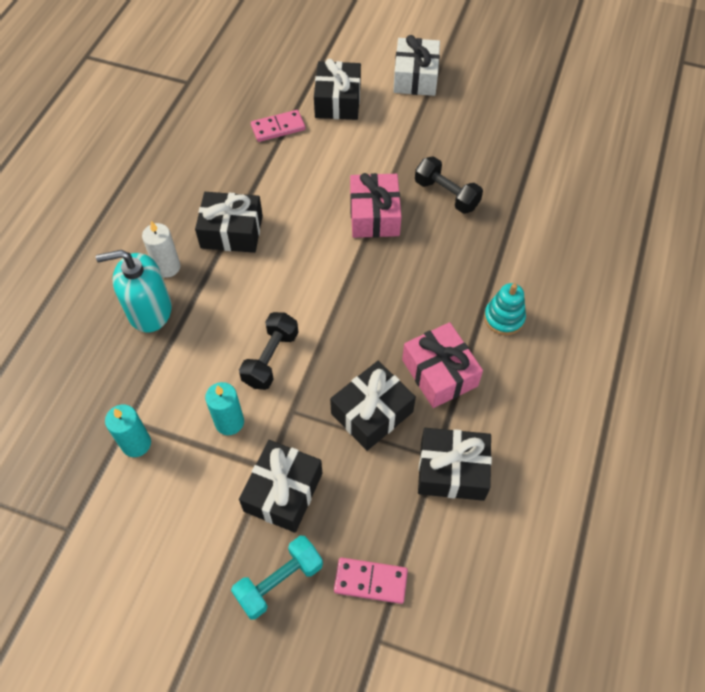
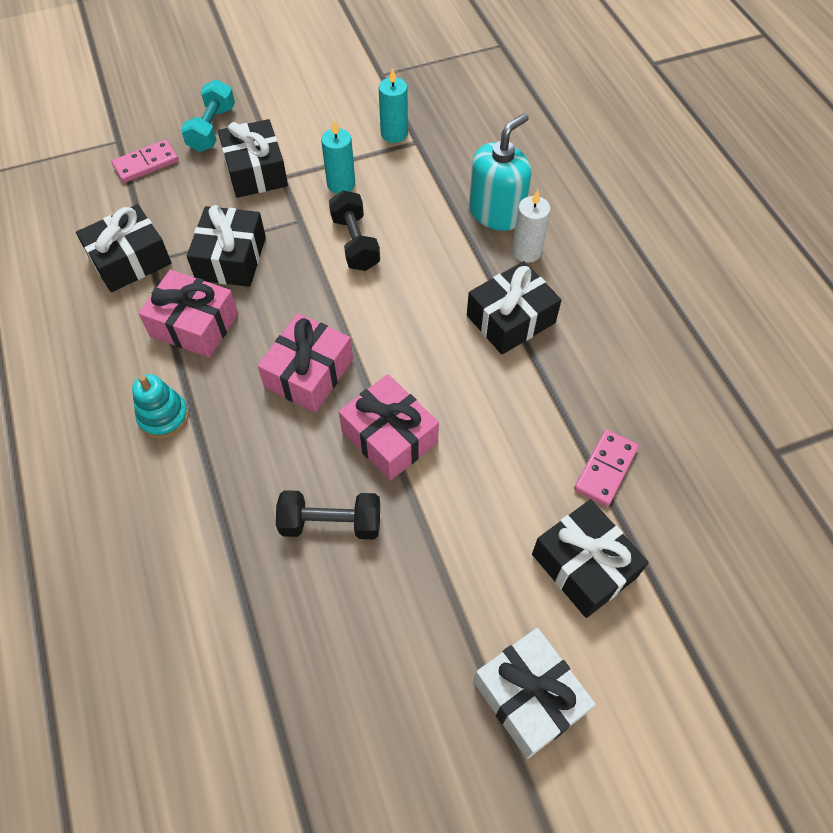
camera: 140 degrees right, 0 degrees up
(389, 284) = (309, 373): none -> pink gift

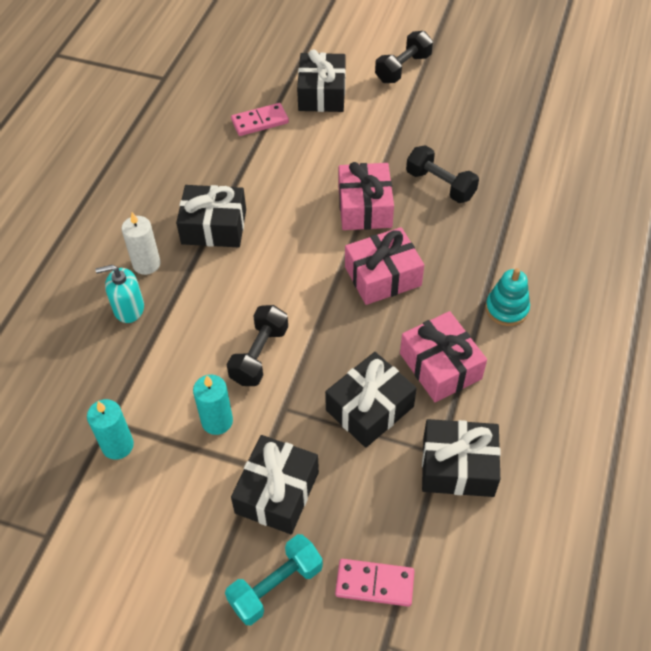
camera: 140 degrees left, 5 degrees down
(496, 212) = (128, 308): turquoise soap dispenser -> turquoise soap dispenser, size x0.65
(529, 697) = (403, 68): white gift -> black dumbbell

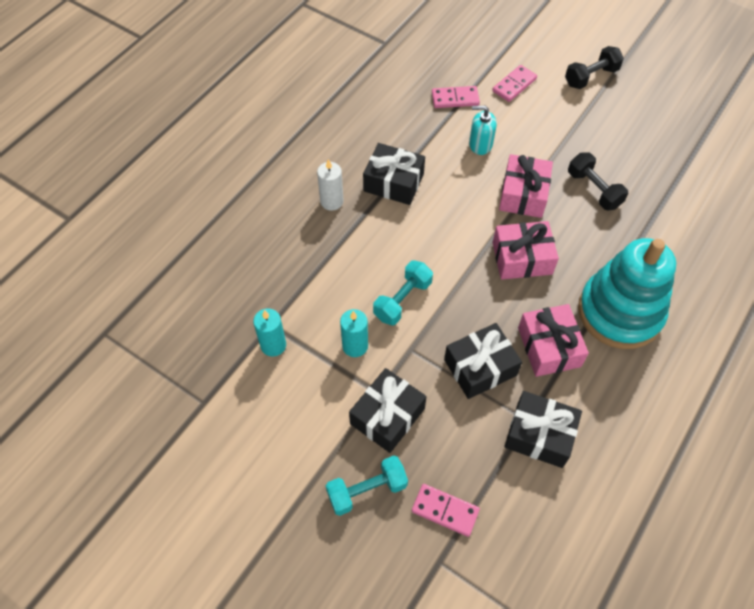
camera: 15 degrees right, 5 degrees up
(128, 308) = (308, 235): turquoise soap dispenser -> turquoise soap dispenser (480, 144)
(259, 355) = (402, 300): black dumbbell -> turquoise dumbbell
(322, 94) = (514, 85): black gift -> pink domino
(506, 309) = (620, 312): turquoise stacking toy -> turquoise stacking toy, size x2.26

